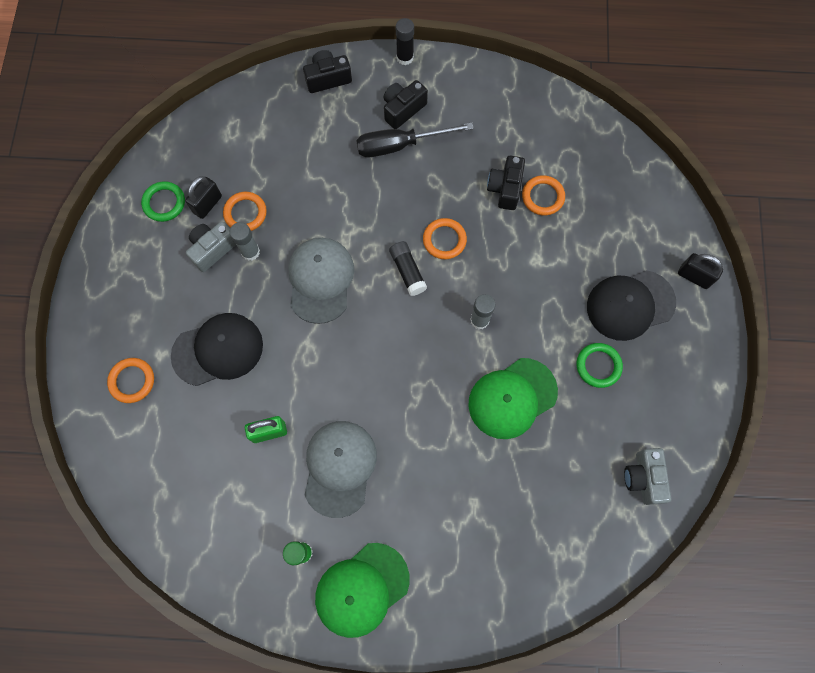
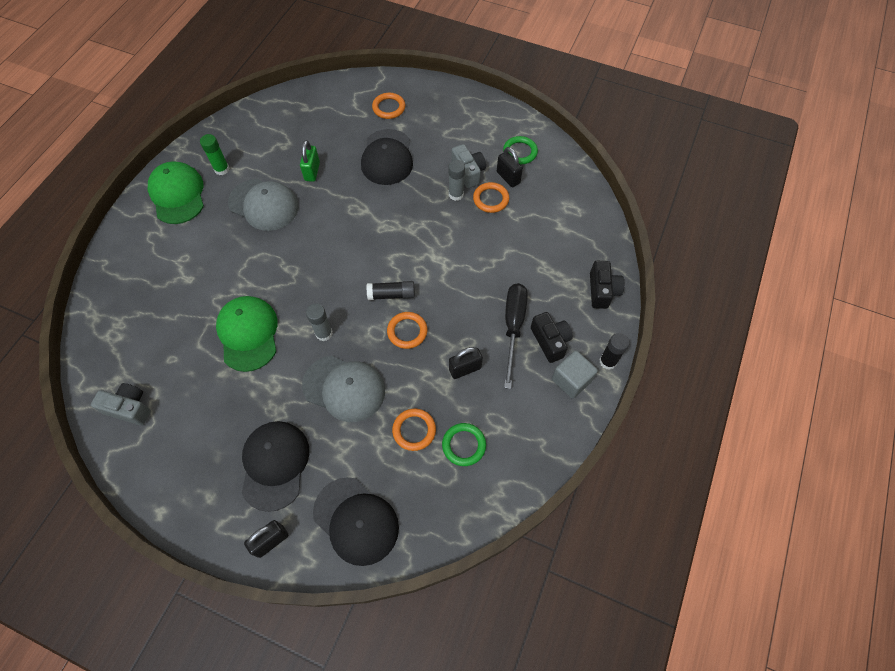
camera: 110 degrees right, 10 degrees down
(320, 280) = (412, 232): grey cap -> grey cap (344, 388)
(436, 82) = (571, 380): none -> grey cube
(463, 174) = (465, 369): none -> black padlock
(505, 188) = (436, 400): black camera -> none
(598, 366) = (237, 412): green ring -> green ring (464, 445)
(643, 214) = (356, 521): none -> black cap

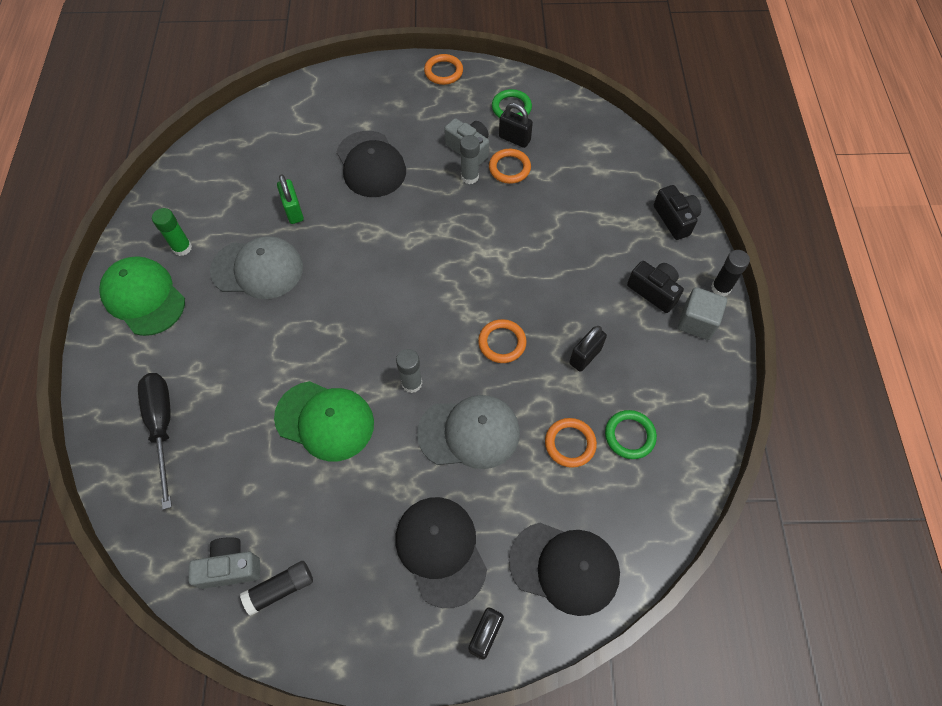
camera: 25 degrees left, 0 degrees up
(248, 334) = (325, 420): green cap -> green cap turned 150 degrees clockwise
(389, 108) = (341, 109): orange ring -> orange ring (443, 72)
(391, 294) = (462, 310): black glue stick -> black glue stick (280, 589)
(513, 327) = (609, 292): black screwdriver -> black screwdriver (162, 427)

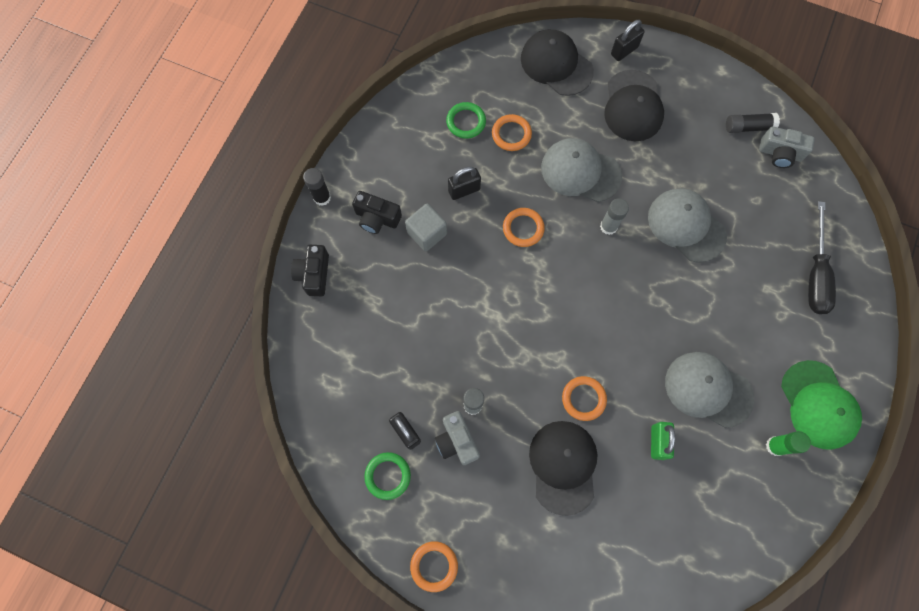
camera: 155 degrees left, 10 degrees up
(325, 420) = (686, 226): green cap -> grey cap
(509, 168) = (429, 398): orange ring -> orange ring (583, 399)
(654, 291) = (377, 218): black camera -> black camera turned 45 degrees counterclockwise
(697, 322) = (361, 179): grey cube -> grey cube (427, 233)

